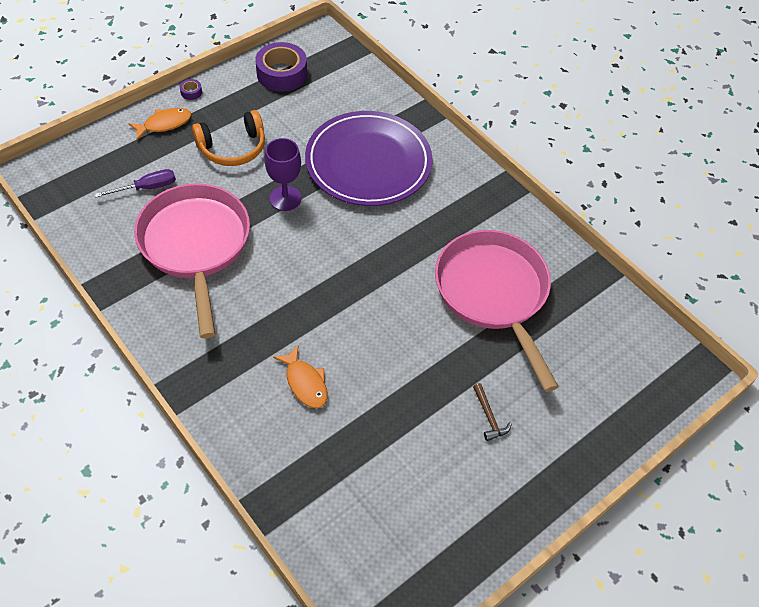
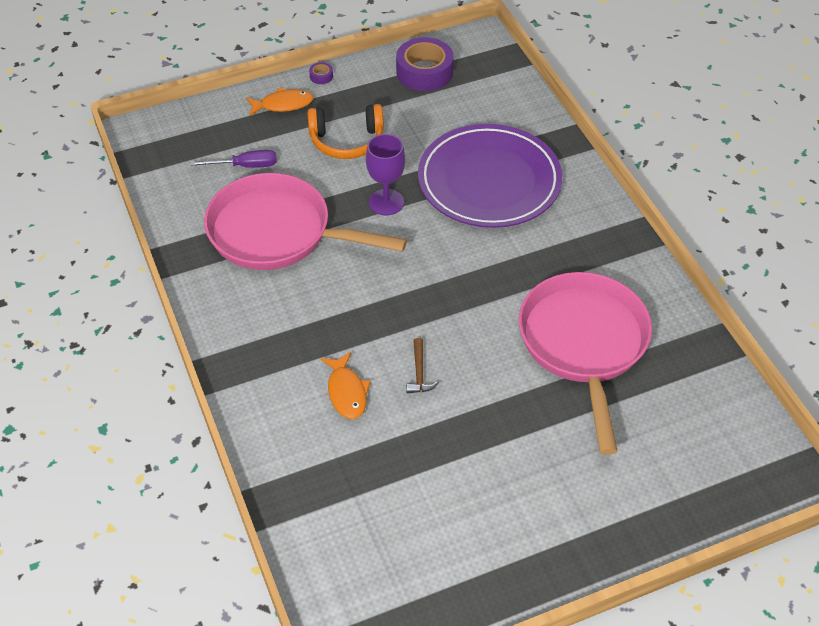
camera: 20 degrees right, 5 degrees down
(196, 245) = (277, 232): pink pan -> pink pan turned 75 degrees counterclockwise
(489, 417) = (534, 470): brown hammer -> brown hammer (419, 373)

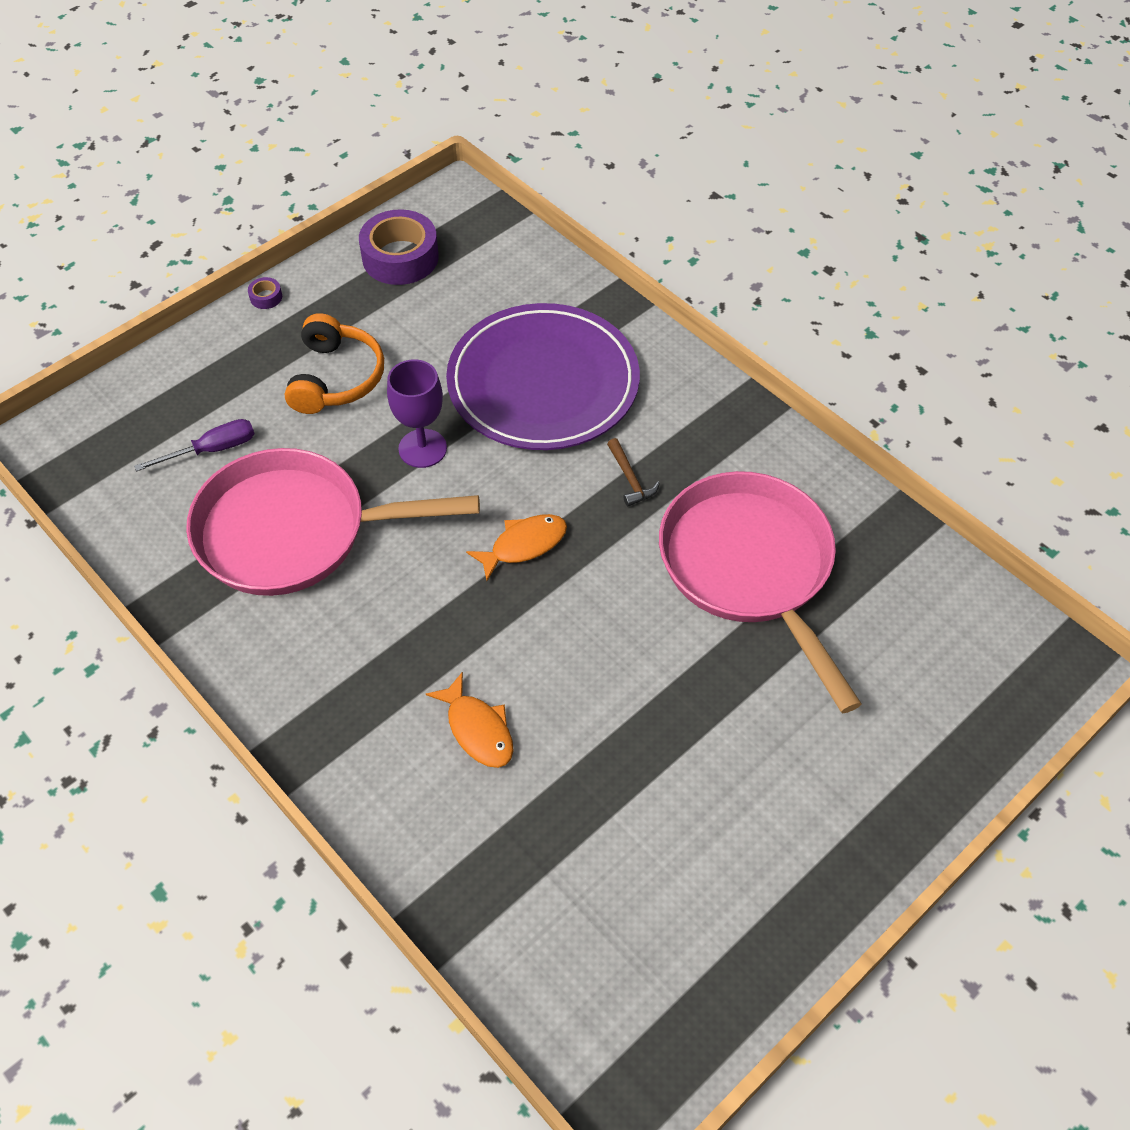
camera: 20 degrees left, 5 degrees up
(283, 104) = (230, 349): orange fish -> orange fish (524, 545)
(347, 141) = (336, 378): orange headphones -> orange headphones turned 60 degrees counterclockwise
(419, 373) = (561, 671): brown hammer -> brown hammer (630, 479)

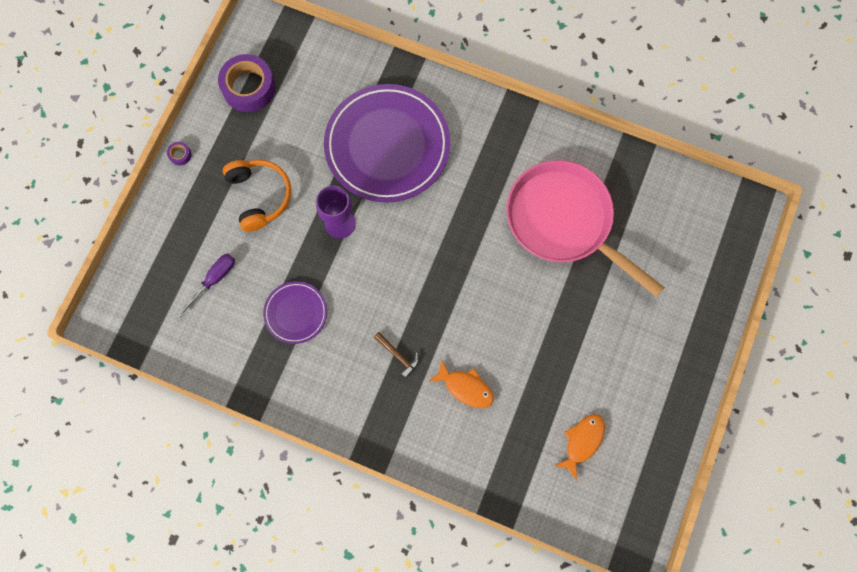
camera: 25 degrees left, 20 degrees up
(294, 532) = (296, 313): pink pan -> purple plate
(524, 545) = (432, 262): orange fish -> orange fish (582, 441)
(630, 479) = (471, 191): brown hammer -> brown hammer (398, 355)

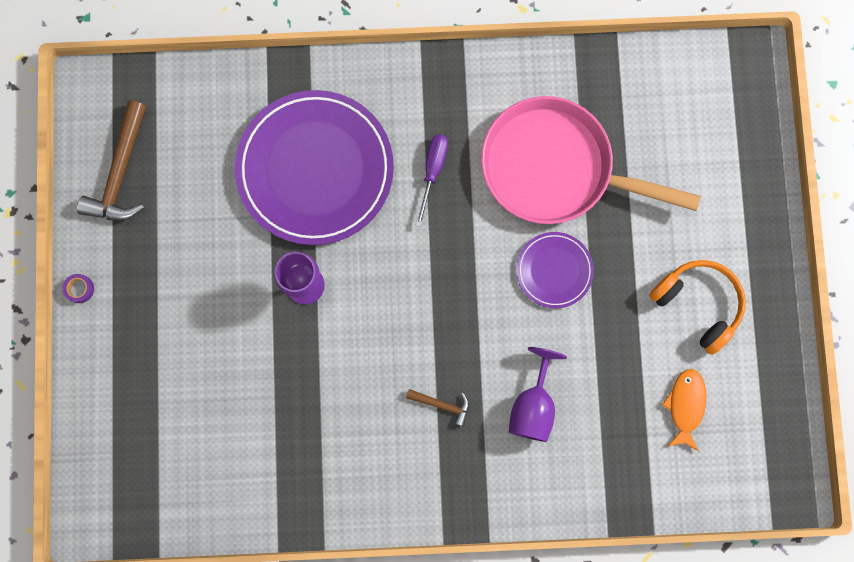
camera: 25 degrees left, 5 degrees up
(214, 280) = (193, 416): purple screwdriver -> purple screwdriver (432, 171)
(249, 88) = (120, 172): purple tape -> brown hammer
(260, 196) = (197, 295): orange headphones -> orange headphones (698, 304)
(296, 313) = (305, 410): purple plate -> purple plate (554, 270)
(465, 387) = (533, 405): orange fish -> purple goblet

